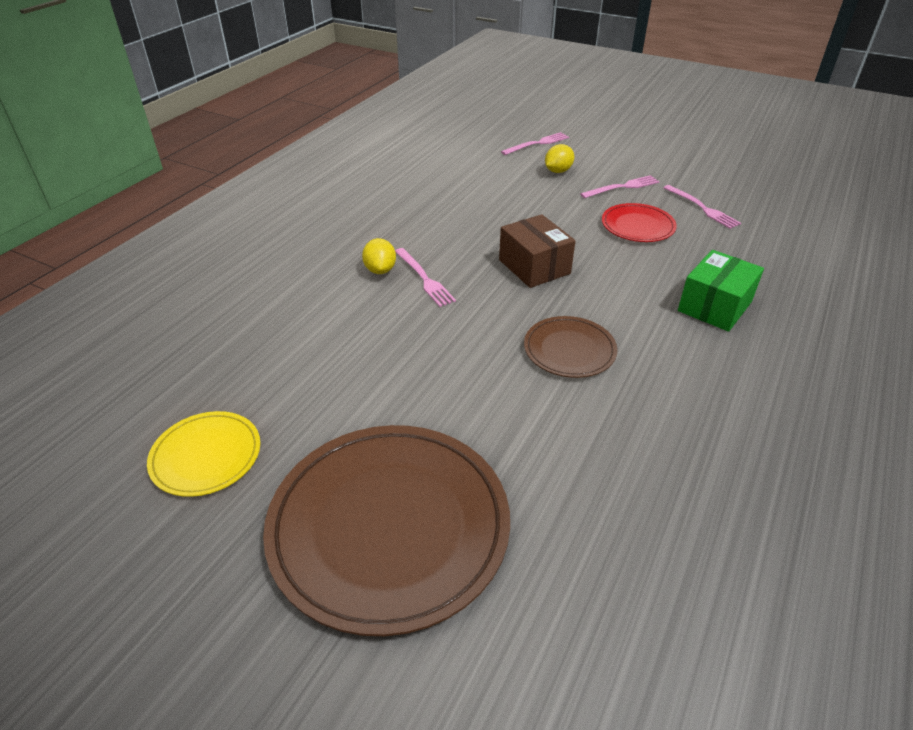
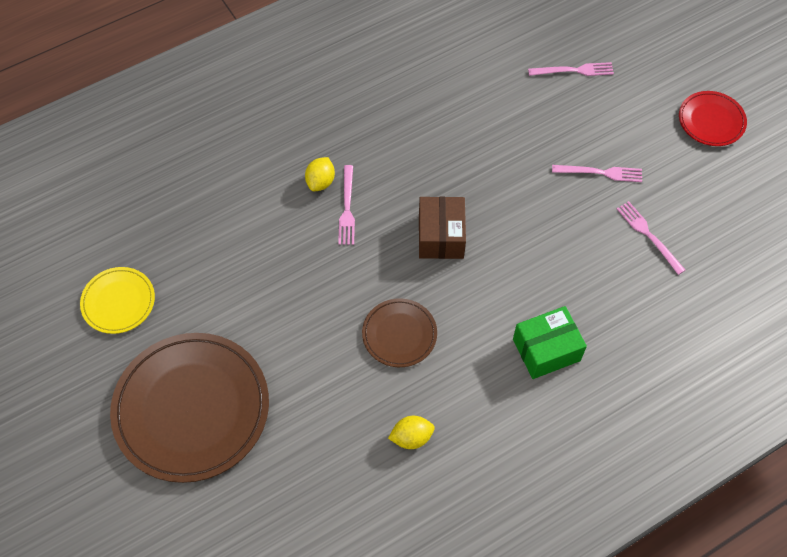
camera: 30 degrees right, 20 degrees up
(558, 171) = (560, 122): yellow lemon -> yellow lemon (411, 437)
(637, 226) = (568, 230): red plate -> red plate (711, 121)
(702, 208) = (648, 235): pink fork -> pink fork turned 150 degrees clockwise

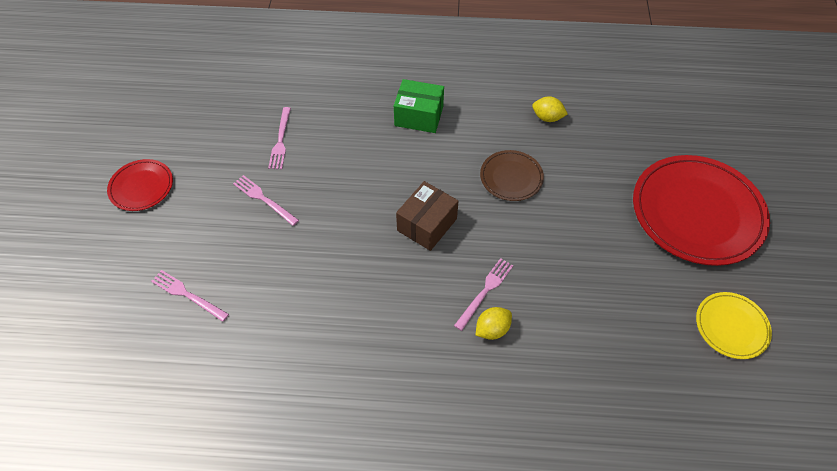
camera: 145 degrees left, 5 degrees down
(191, 409) = (697, 212): brown plate -> red plate

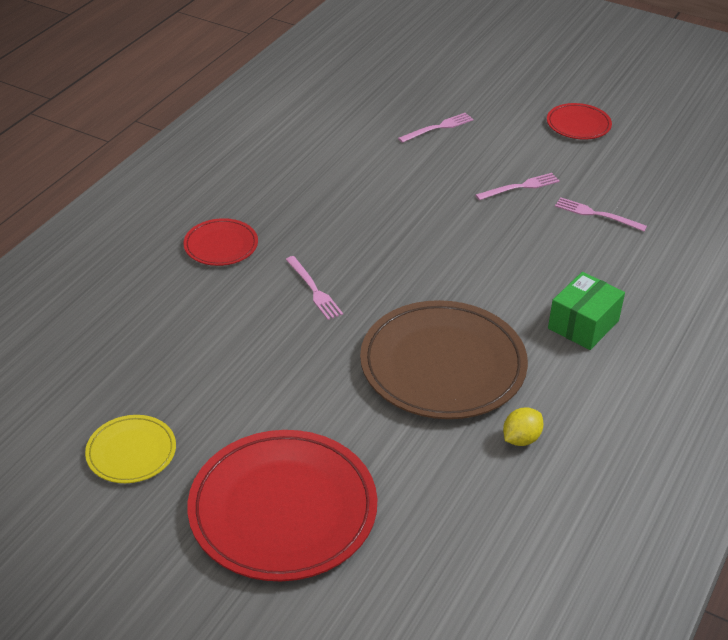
camera: 115 degrees right, 15 degrees down
(427, 224) = (420, 279): brown box -> none
(472, 397) = (221, 245): none -> red plate
(492, 329) = (272, 279): yellow lemon -> none
(511, 177) = (443, 365): brown plate -> brown plate, size x2.01

